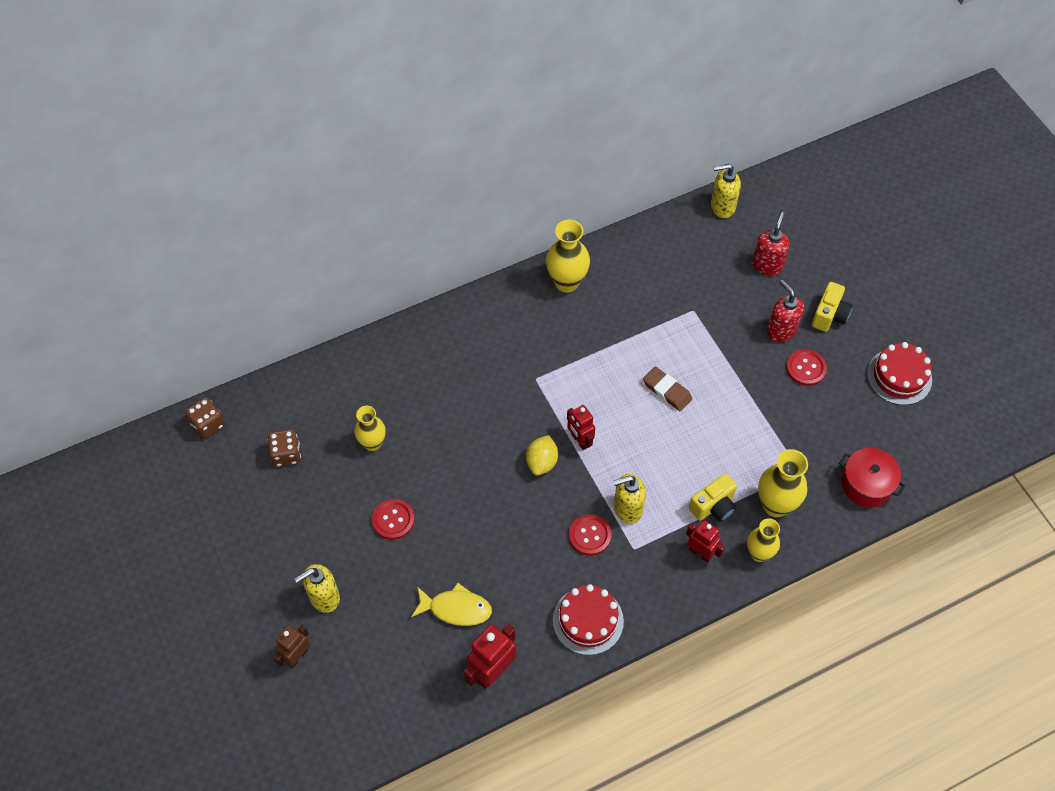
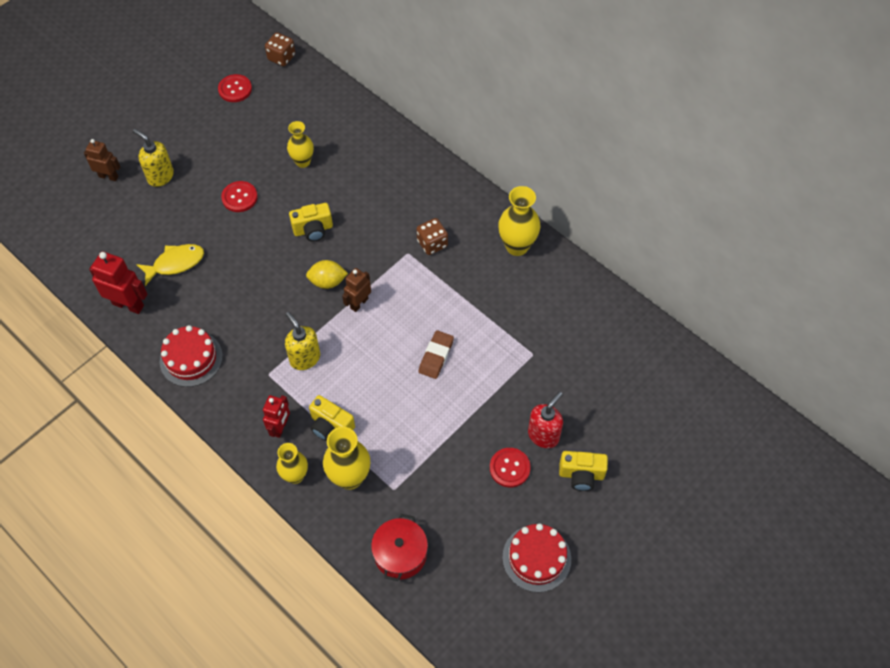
camera: 70 degrees right, 0 degrees up
(286, 454) = (273, 112): brown dice -> brown dice (432, 243)
(456, 608) = (175, 263): yellow fish -> yellow fish turned 105 degrees counterclockwise
(469, 458) = (313, 230): none -> yellow camera
(579, 440) = (359, 303): red robot -> brown robot
(589, 535) = (270, 337): red button -> red button (235, 89)
(722, 207) = (665, 347): yellow soap dispenser -> none
(767, 265) = (615, 404): red soap dispenser -> none

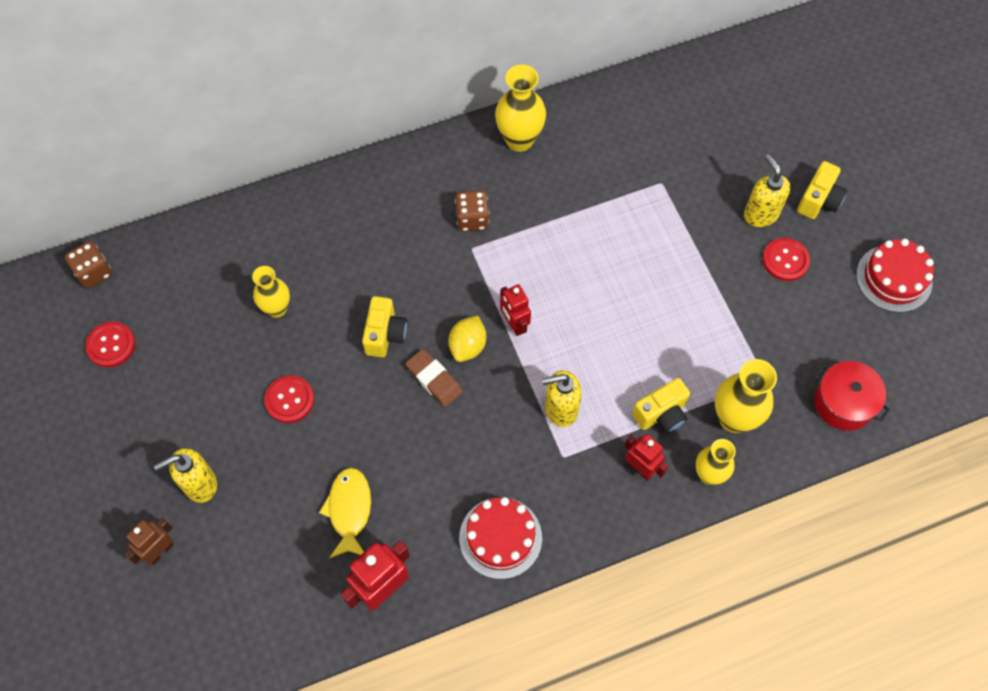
camera: 65 degrees left, 5 degrees up
(359, 303) = (514, 324): brown robot -> red robot
(436, 356) = (621, 274): brown eraser -> brown eraser (434, 379)
(543, 435) = (760, 214): red soap dispenser -> yellow soap dispenser

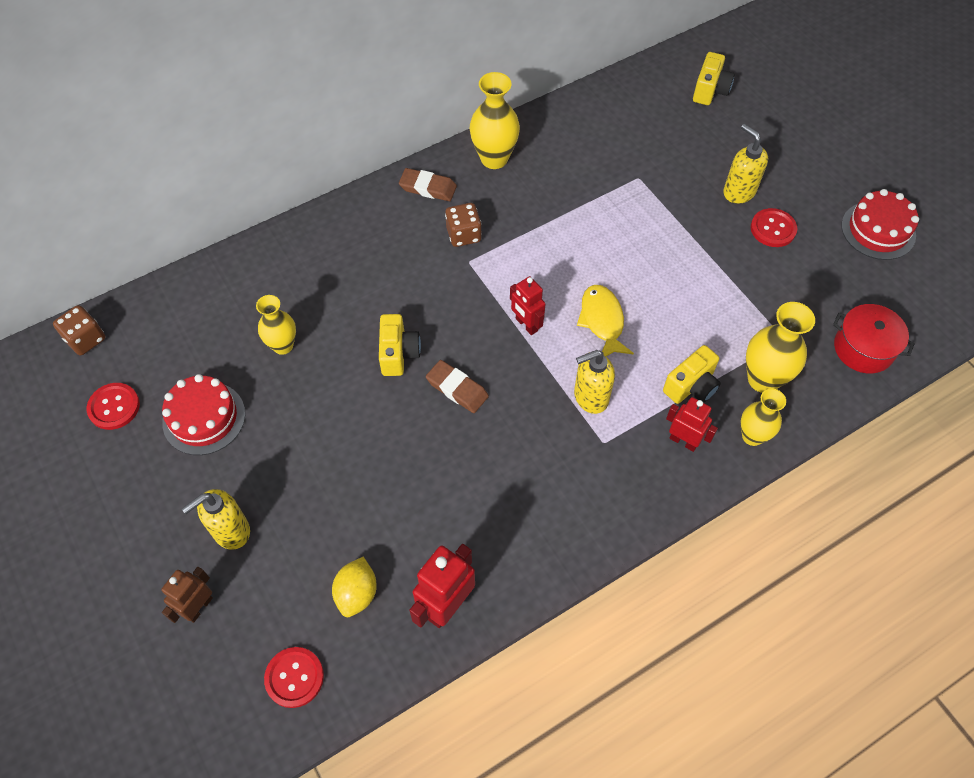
camera: 10 degrees left, 5 degrees down
(289, 400) = (312, 431): red button -> red button (294, 677)
(349, 510) = (395, 531): yellow fish -> yellow fish (602, 321)
(447, 162) = (428, 188): none -> brown eraser
(468, 346) = (484, 352): yellow lemon -> yellow lemon (357, 593)
(500, 537) = (558, 532): red cake -> red cake (204, 418)
(819, 200) = (789, 172): yellow camera -> yellow camera (710, 90)

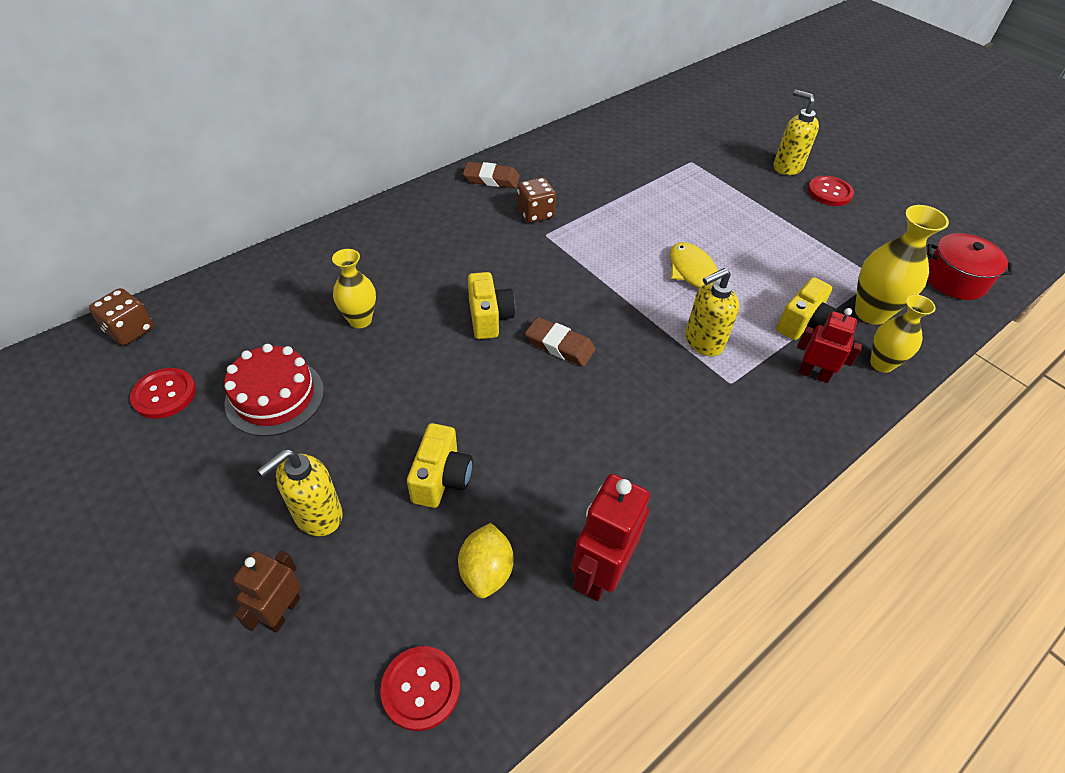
camera: 10 degrees left, 10 degrees down
(494, 159) = (551, 154): yellow vase -> none
(526, 325) = (618, 283): red robot -> none
(710, 90) = (734, 98): yellow camera -> yellow camera (441, 478)
(878, 230) = (924, 188): red cake -> none

